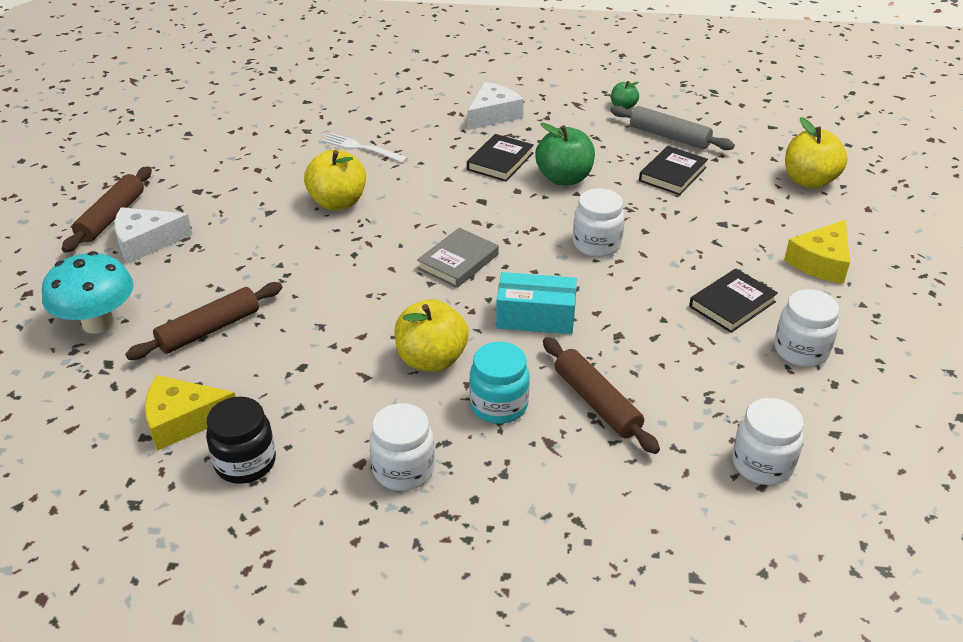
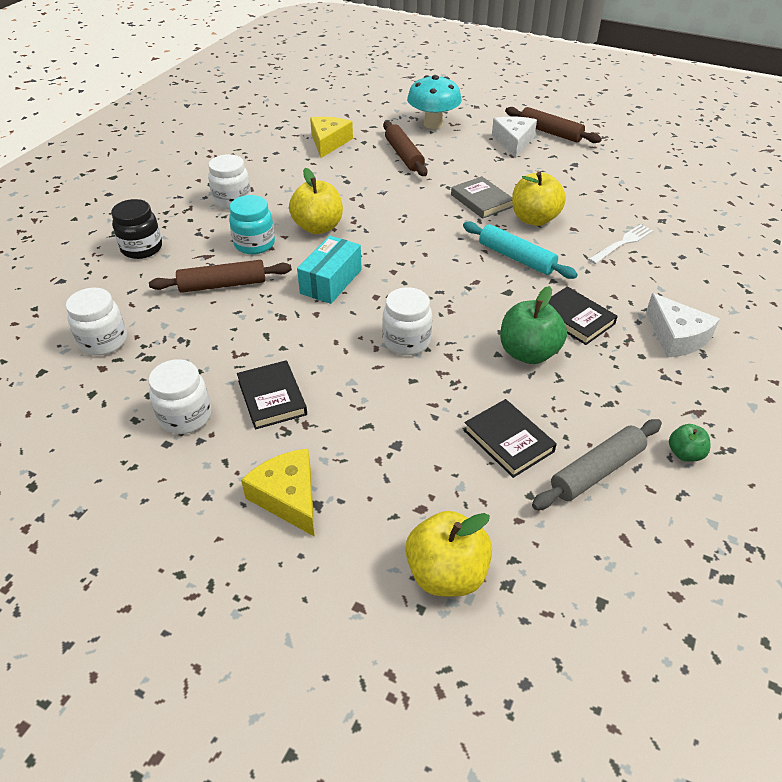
camera: 110 degrees right, 5 degrees up
(245, 463) = (281, 156): black jar -> black jar (142, 248)
(420, 204) = (516, 258): none -> turquoise rolling pin
(458, 261) = (423, 260): grey book -> grey book (481, 201)

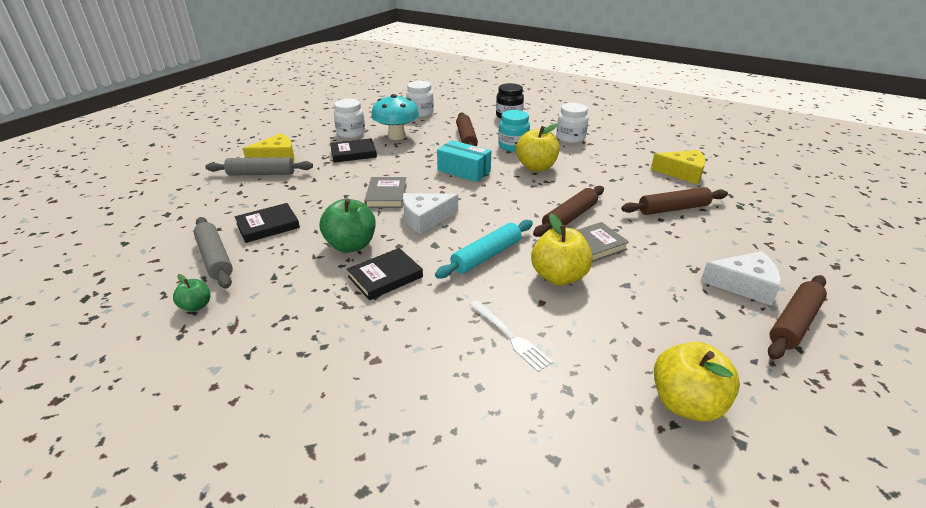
camera: 95 degrees right, 10 degrees down
(352, 500) = (261, 173): none -> grey rolling pin
(406, 341) = (386, 195): white jar -> grey book
(432, 210) = (569, 217): none -> brown rolling pin
(433, 124) = (759, 230): turquoise mushroom -> turquoise mushroom (396, 136)
(446, 573) = (191, 196): yellow apple -> yellow apple (686, 403)
(676, 337) = (334, 339): white cheese -> white cheese (425, 218)

